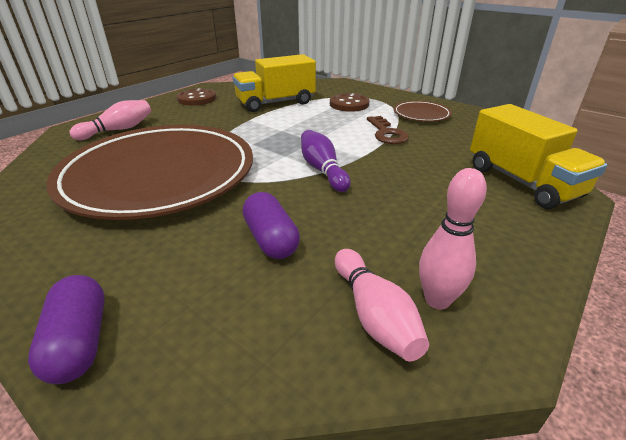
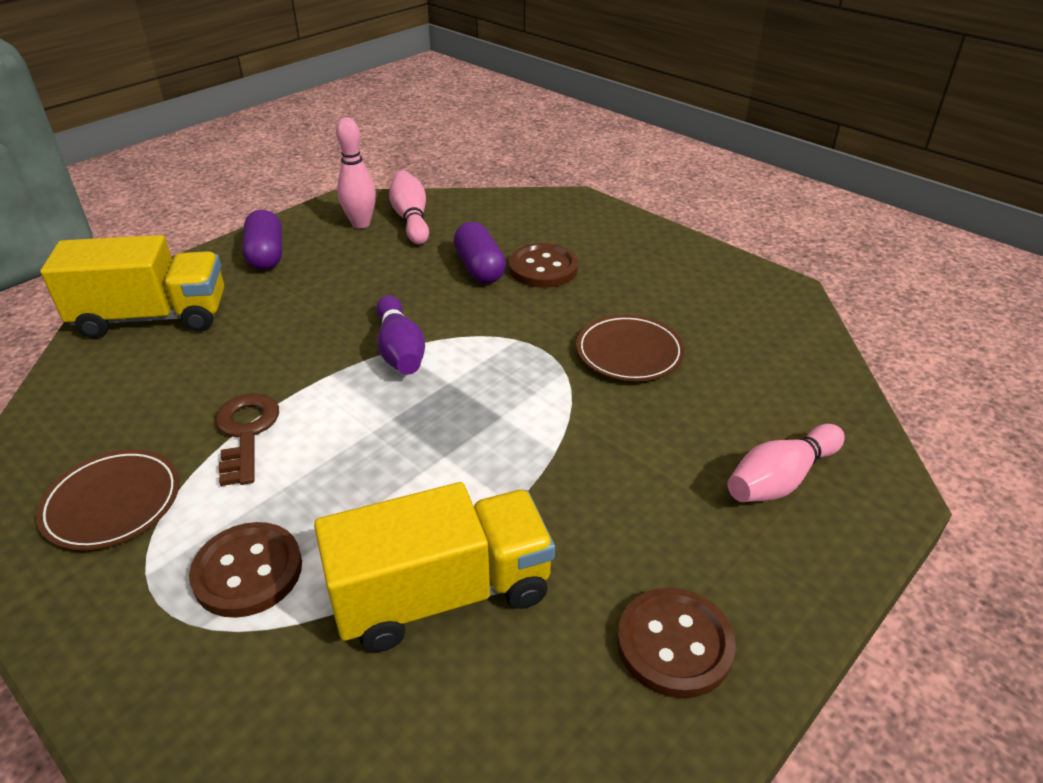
camera: 175 degrees left, 5 degrees up
(79, 342) = (607, 216): purple capsule -> purple capsule (266, 255)
(159, 175) = (629, 352): brown plate -> brown plate, size x0.41
(204, 243) = (543, 268): none -> brown button
(522, 181) = (152, 317): yellow truck -> yellow truck turned 105 degrees clockwise

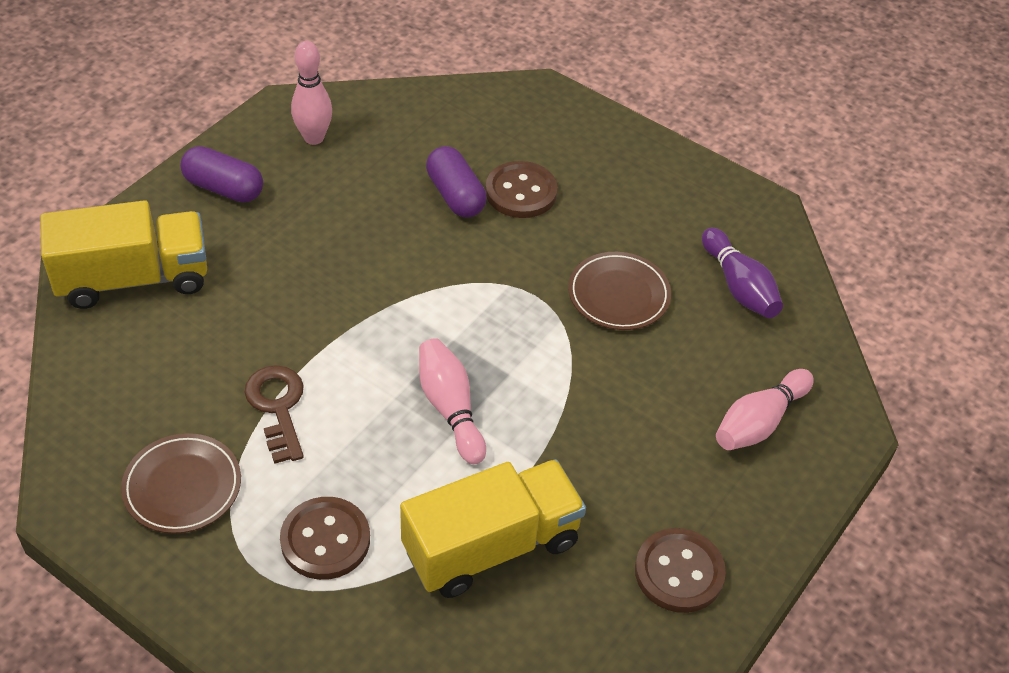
camera: 10 degrees left, 10 degrees up
(266, 255) = (224, 188): purple capsule -> purple capsule turned 45 degrees counterclockwise
(400, 350) = (397, 305): purple bowling pin -> purple bowling pin (739, 286)
(411, 219) = (367, 128): pink bowling pin -> pink bowling pin (450, 408)

